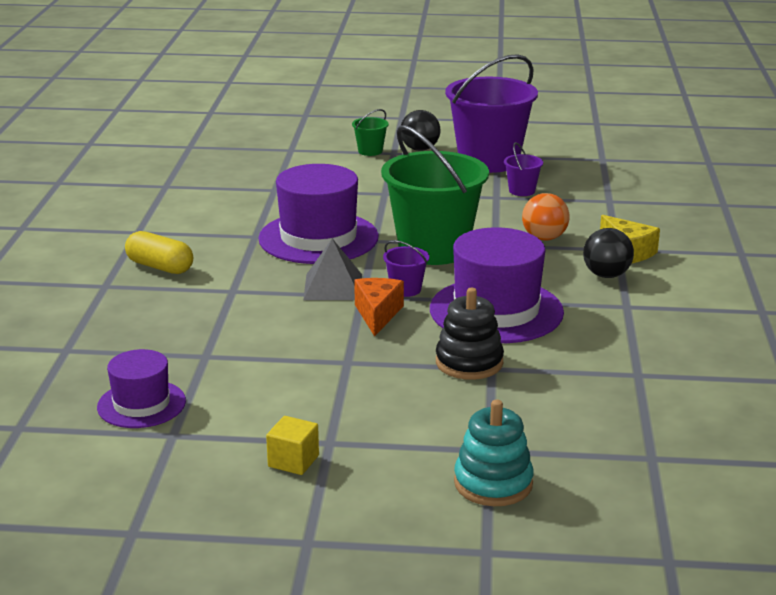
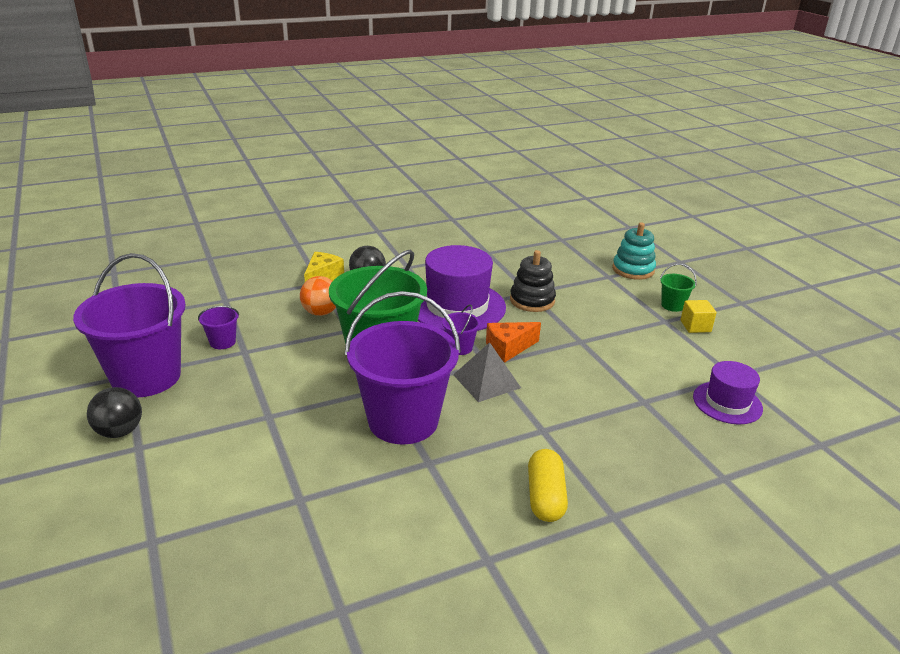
camera: 120 degrees left, 5 degrees up
(318, 238) = (403, 421): purple hat -> purple bucket
(370, 151) = (138, 467): green bucket -> green bucket (672, 305)

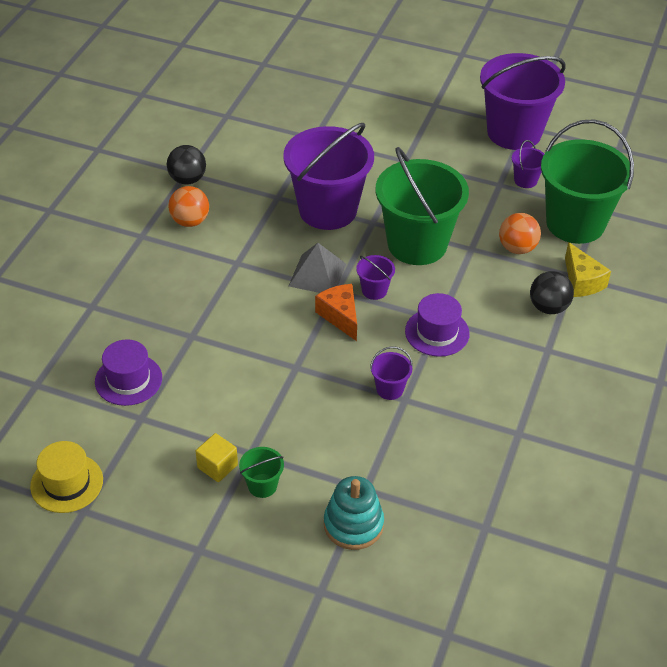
camera: 135 degrees right, 15 degrees up
(119, 431) = (460, 104): black ball -> black ball (187, 179)
(256, 302) = (575, 223): none -> green bucket
(457, 306) = (437, 332): purple hat -> purple hat, size x0.58
(508, 348) = (340, 316): orange cheese -> orange cheese turned 45 degrees counterclockwise
(532, 300) = (390, 389): black stacking toy -> purple bucket
(545, 497) = (190, 221): yellow capsule -> orange ball
(822, 371) = (67, 483): none -> yellow hat

